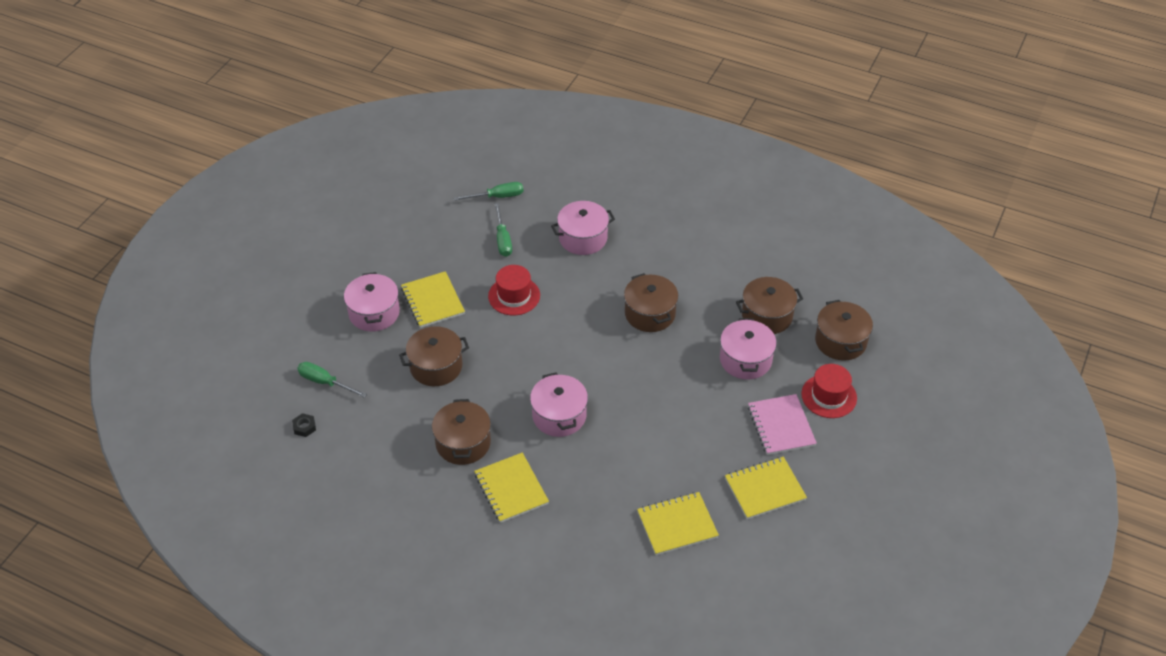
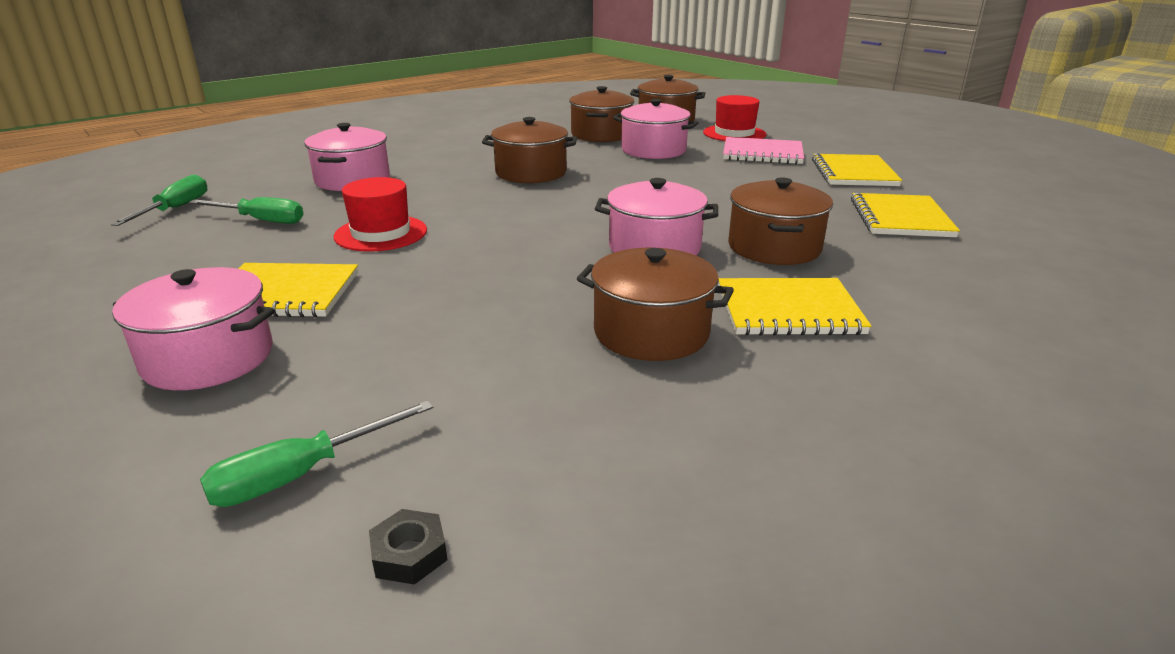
camera: 65 degrees left, 20 degrees down
(436, 366) = (439, 321): brown pot -> brown pot (774, 247)

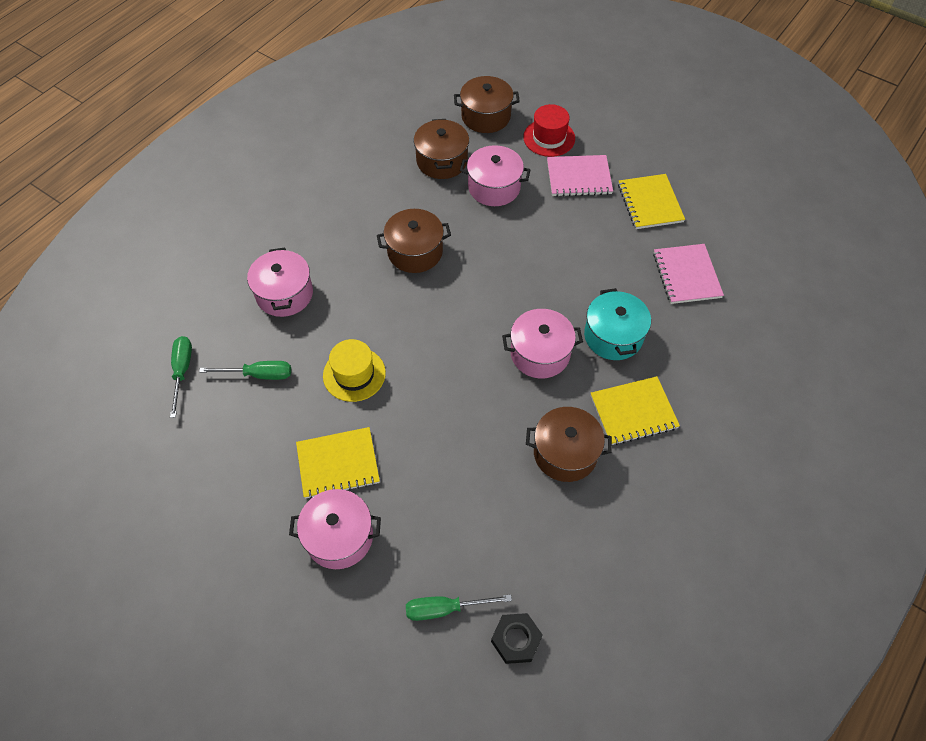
camera: 15 degrees left, 30 degrees up
(301, 474) = (445, 608): green screwdriver -> green screwdriver turned 45 degrees clockwise
(381, 233) = (354, 374): red hat -> yellow hat
(409, 554) = (516, 640): black nut -> black nut, size x1.55
(774, 247) = (613, 336): brown pot -> turquoise pot
(900, 218) = (686, 275): yellow notebook -> pink notebook

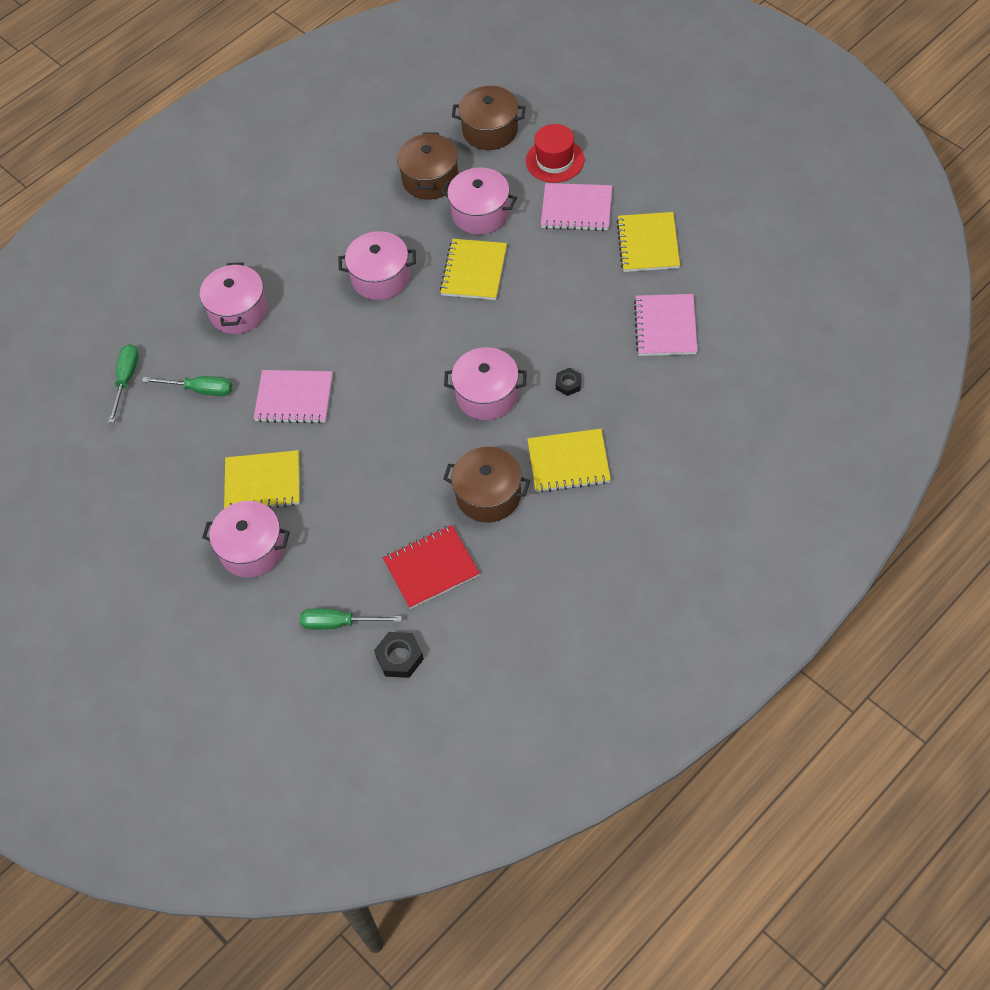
camera: 15 degrees right, 0 degrees up
(354, 374) = (294, 398): yellow hat -> pink notebook
(415, 252) = (380, 277): brown pot -> pink pot
(500, 239) = (474, 271): none -> yellow notebook
(526, 536) = (431, 568): none -> red notebook
(613, 336) = (568, 384): turquoise pot -> black nut

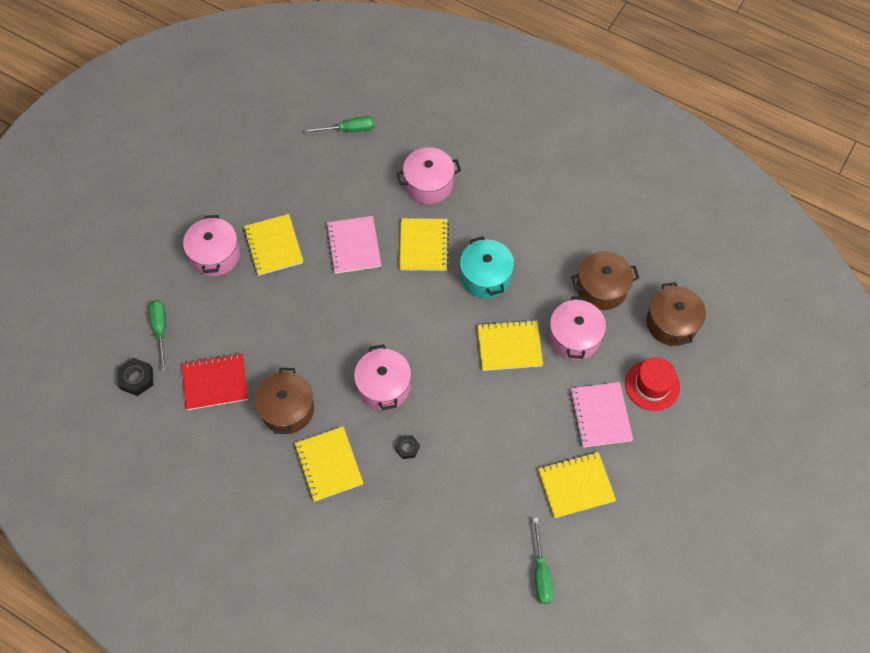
camera: 70 degrees right, 5 degrees up
(200, 390) = (349, 180): green screwdriver -> green screwdriver (541, 572)
(319, 329) = (424, 246): none -> yellow notebook
(380, 277) = (485, 276): pink pot -> turquoise pot
(431, 568) = (215, 382): red notebook -> red notebook turned 60 degrees counterclockwise
(665, 327) = (485, 518): pink notebook -> none

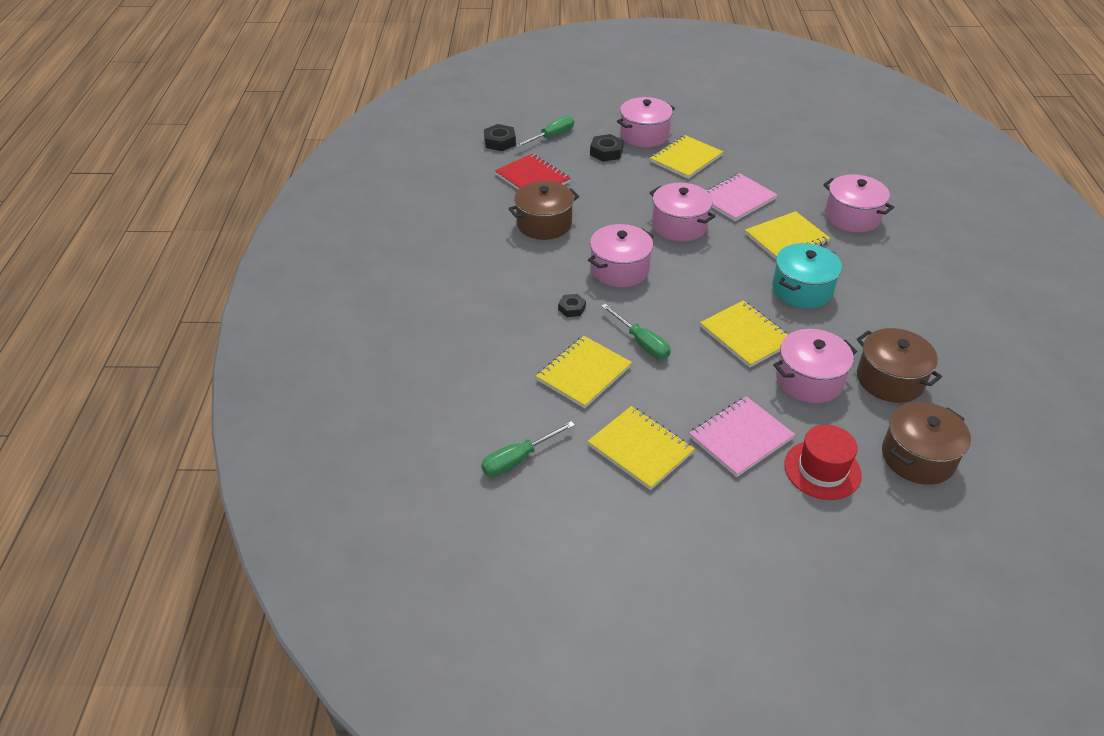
camera: 60 degrees right, 20 degrees down
(219, 300) = (606, 152): none -> black nut
(329, 464) = (513, 267): yellow notebook -> yellow notebook (583, 373)
(349, 130) = (844, 153): green screwdriver -> green screwdriver (641, 342)
(358, 309) = (679, 225): none -> pink pot

